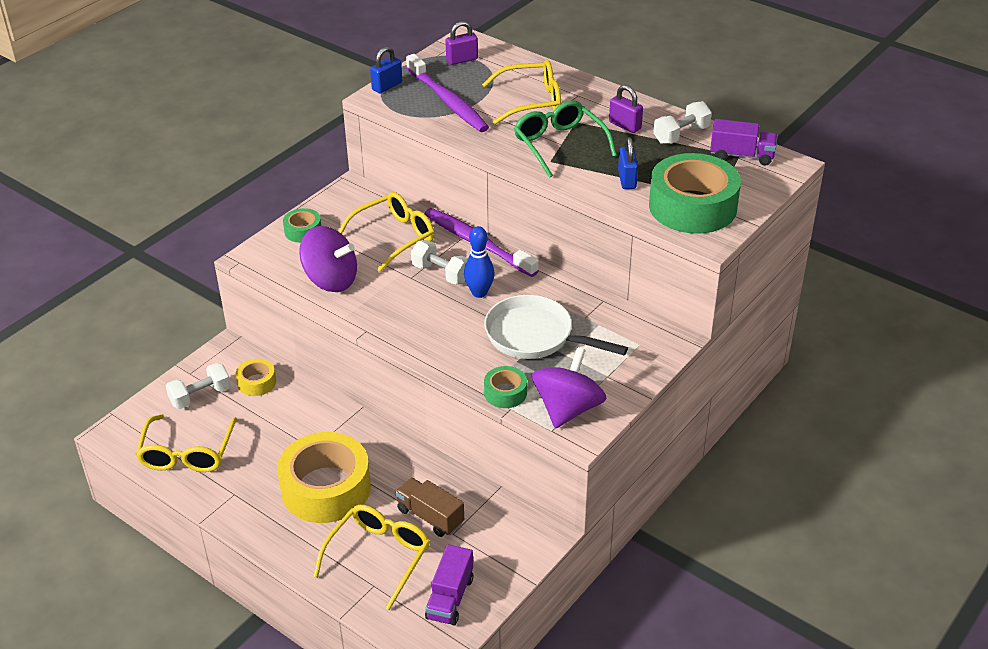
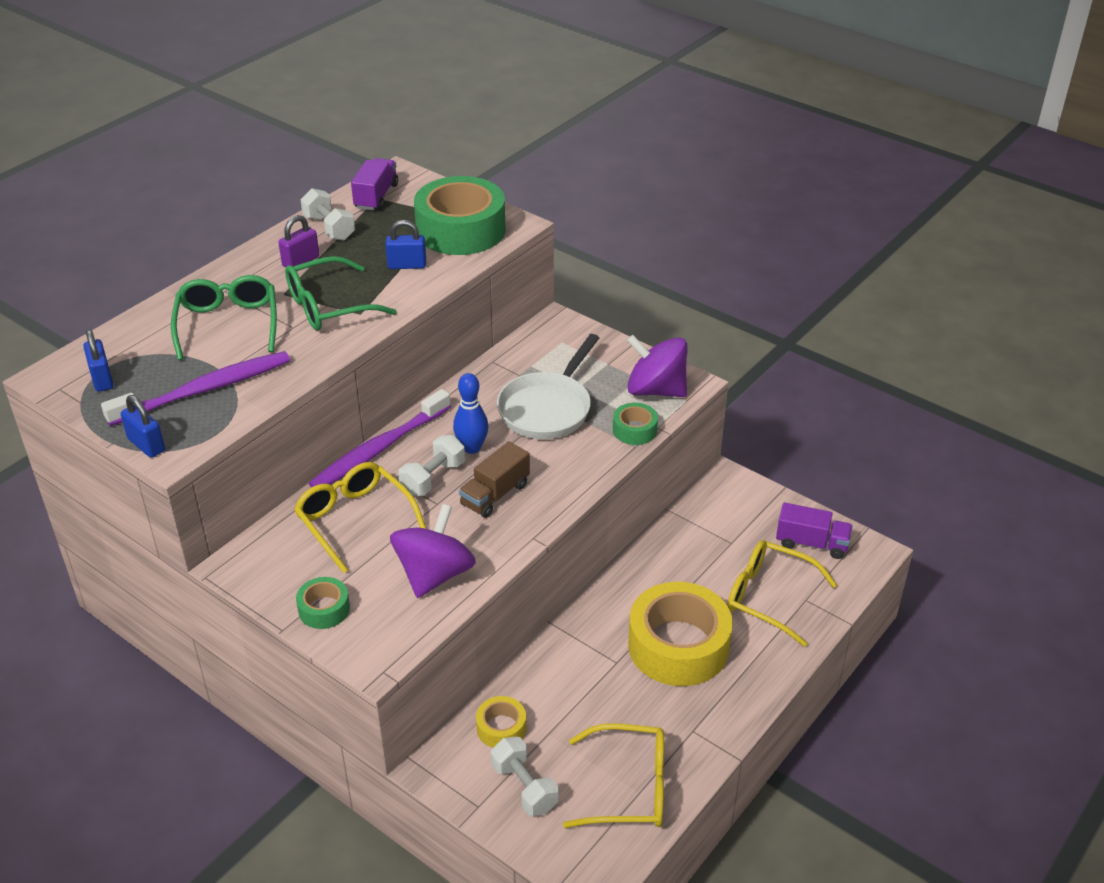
camera: 90 degrees left, 0 degrees up
(430, 516) = (711, 559): brown truck -> brown truck (495, 494)
(462, 60) = (102, 379): purple padlock -> blue padlock
(531, 101) = (228, 324): yellow glasses -> green glasses

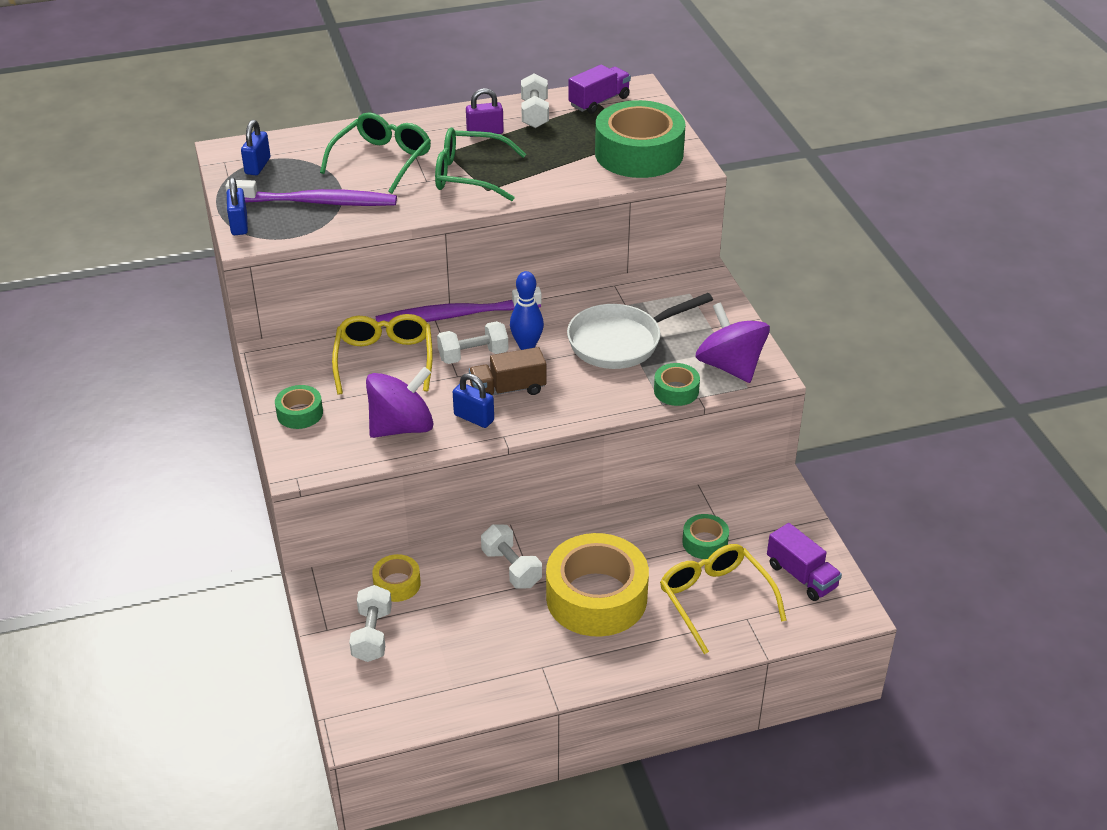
camera: 35 degrees right, 0 degrees up
(407, 265) = (564, 166): blue padlock -> blue padlock (474, 418)
(586, 659) = (511, 568): none -> white dumbbell
(629, 787) = (449, 680): yellow glasses -> none
(716, 554) = (705, 542): none -> green tape

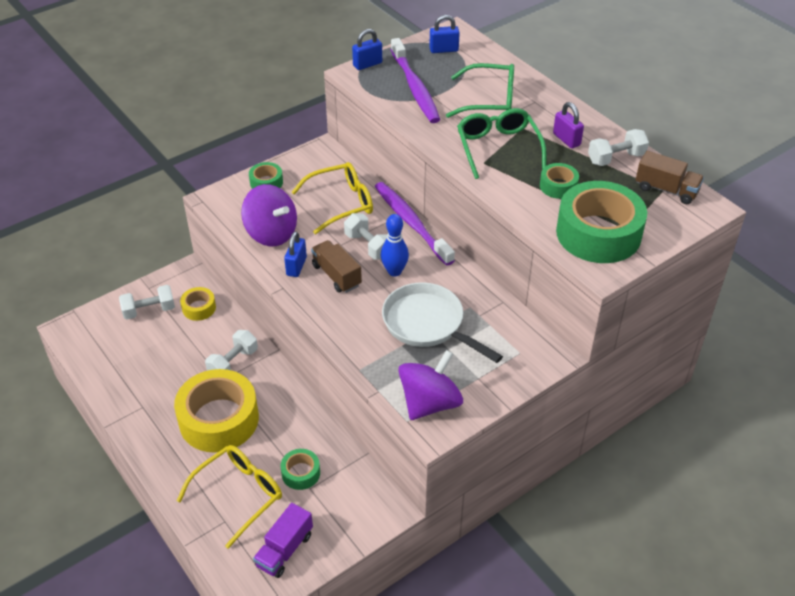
camera: 70 degrees right, 5 degrees up
(599, 101) = (666, 190): purple truck -> brown truck
(676, 391) = (380, 374): green tape -> green tape (558, 186)

